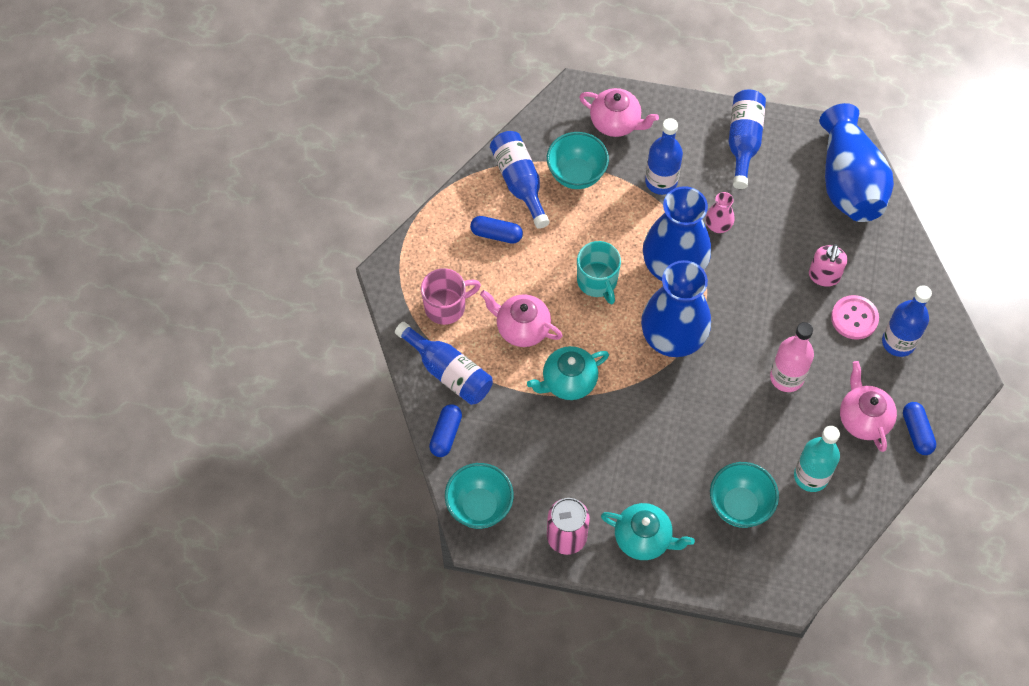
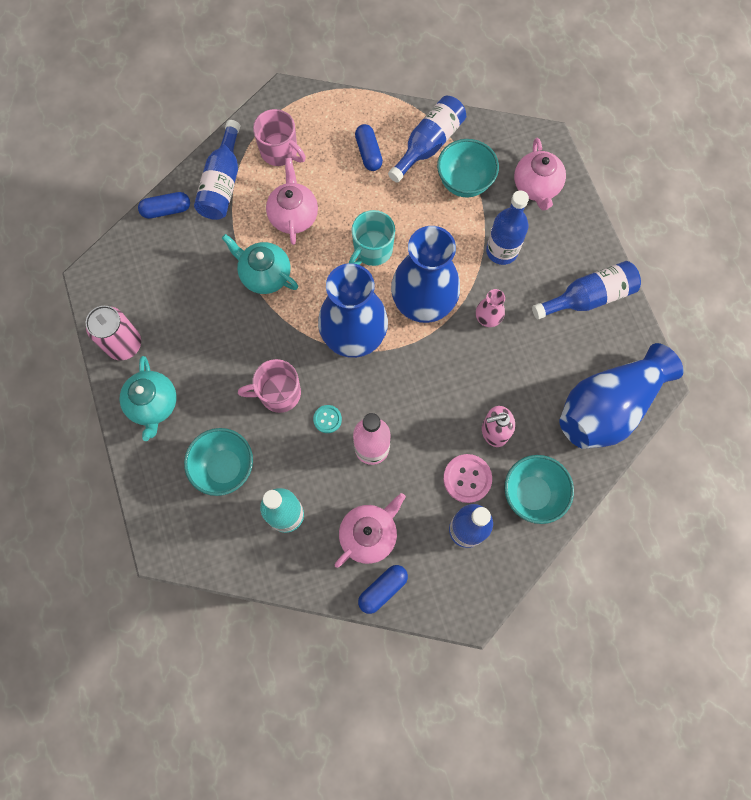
camera: 60 degrees right, 10 degrees up
(479, 507) = (116, 266): turquoise bowl -> turquoise bowl (532, 494)
(693, 427) = (278, 393): none -> pink mug
(740, 399) = (327, 419): none -> turquoise button

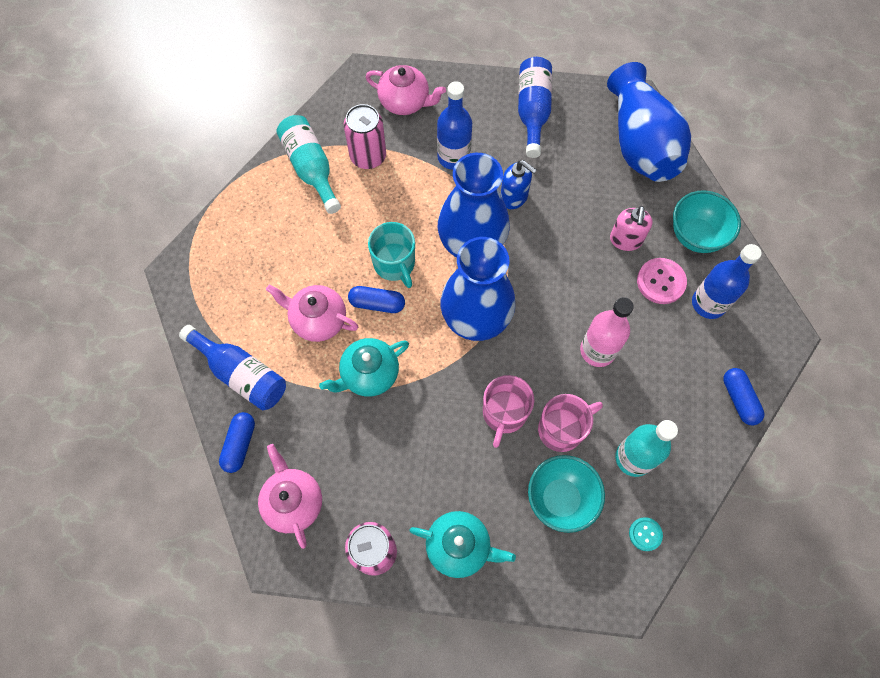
camera: 65 degrees left, 5 degrees down
(280, 151) = (238, 303): pink mug -> pink mug (562, 429)
(327, 419) = (551, 379): turquoise button -> turquoise button (645, 534)
(368, 153) = (289, 223): blue capsule -> blue capsule (377, 303)
(369, 534) = (682, 389): pink teapot -> pink teapot (293, 502)
(429, 144) = (311, 168): blue bottle -> turquoise bottle
(464, 182) = (368, 156): turquoise bowl -> pink can
(487, 318) = (514, 197): pink vase -> blue soap dispenser

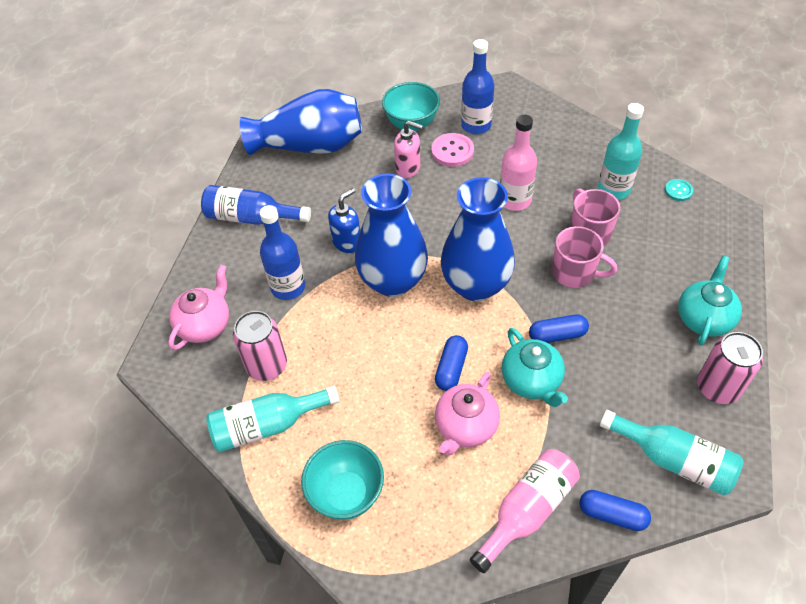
camera: 80 degrees left, 15 degrees down
(241, 374) = (527, 511): blue bottle -> pink bottle
(293, 502) = (673, 460): pink teapot -> turquoise bottle
(394, 264) = (406, 349): turquoise mug -> none
(560, 499) = (653, 241): turquoise bowl -> turquoise bowl (346, 494)
(739, 399) = (562, 120): blue capsule -> blue capsule (557, 335)

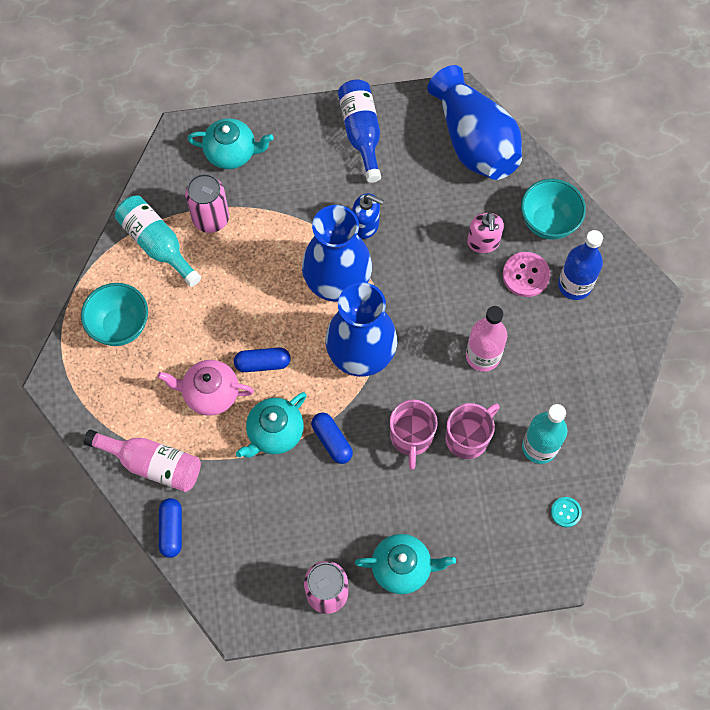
camera: 65 degrees right, 15 degrees up
(205, 325) = (232, 153): pink teapot -> turquoise teapot
(288, 287) = (296, 199): blue bottle -> none
(673, 460) = (238, 568): turquoise bottle -> none

